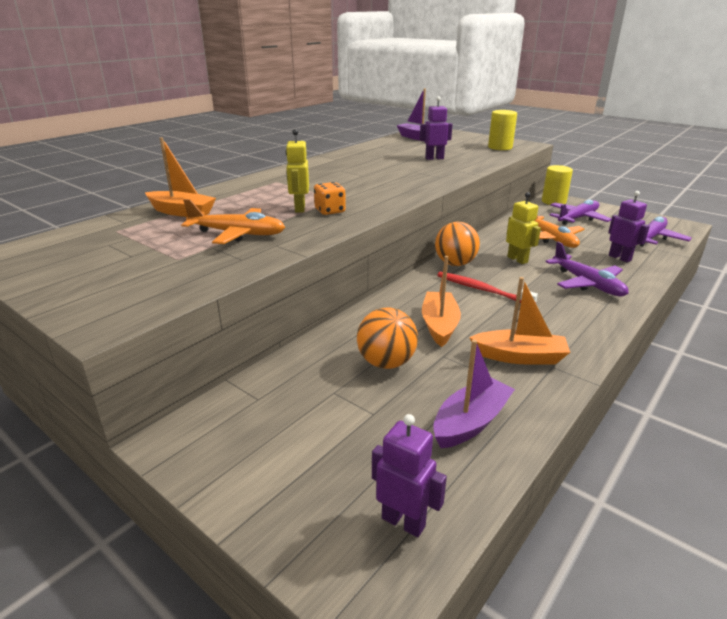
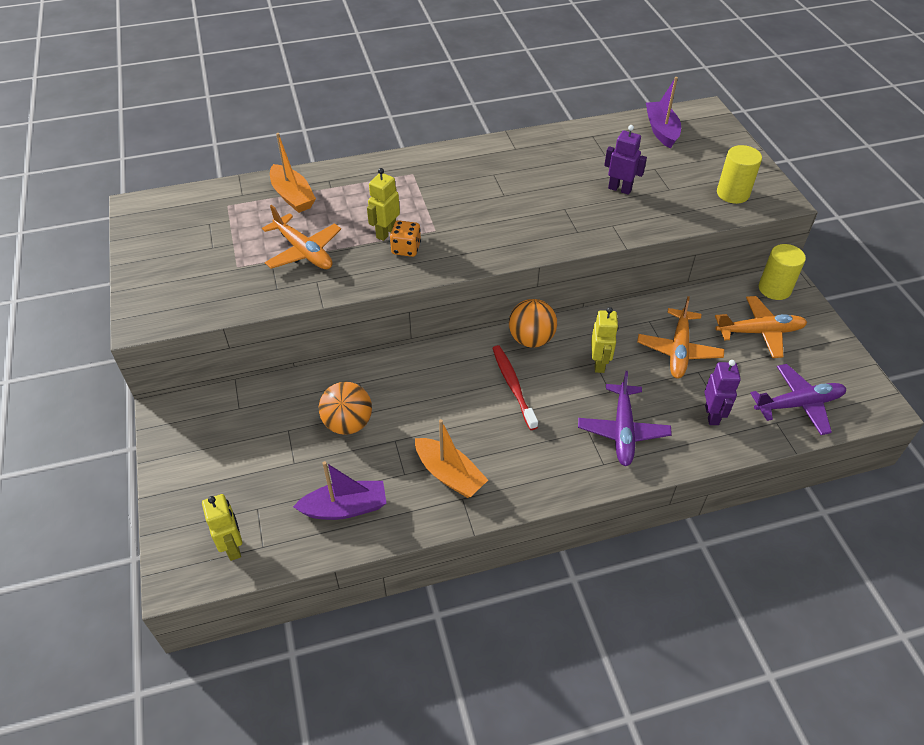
camera: 35 degrees right, 20 degrees up
(403, 522) = (233, 547): purple robot -> yellow robot
(439, 325) = (428, 408): orange boat -> none
(577, 218) = (759, 332): purple plane -> orange plane

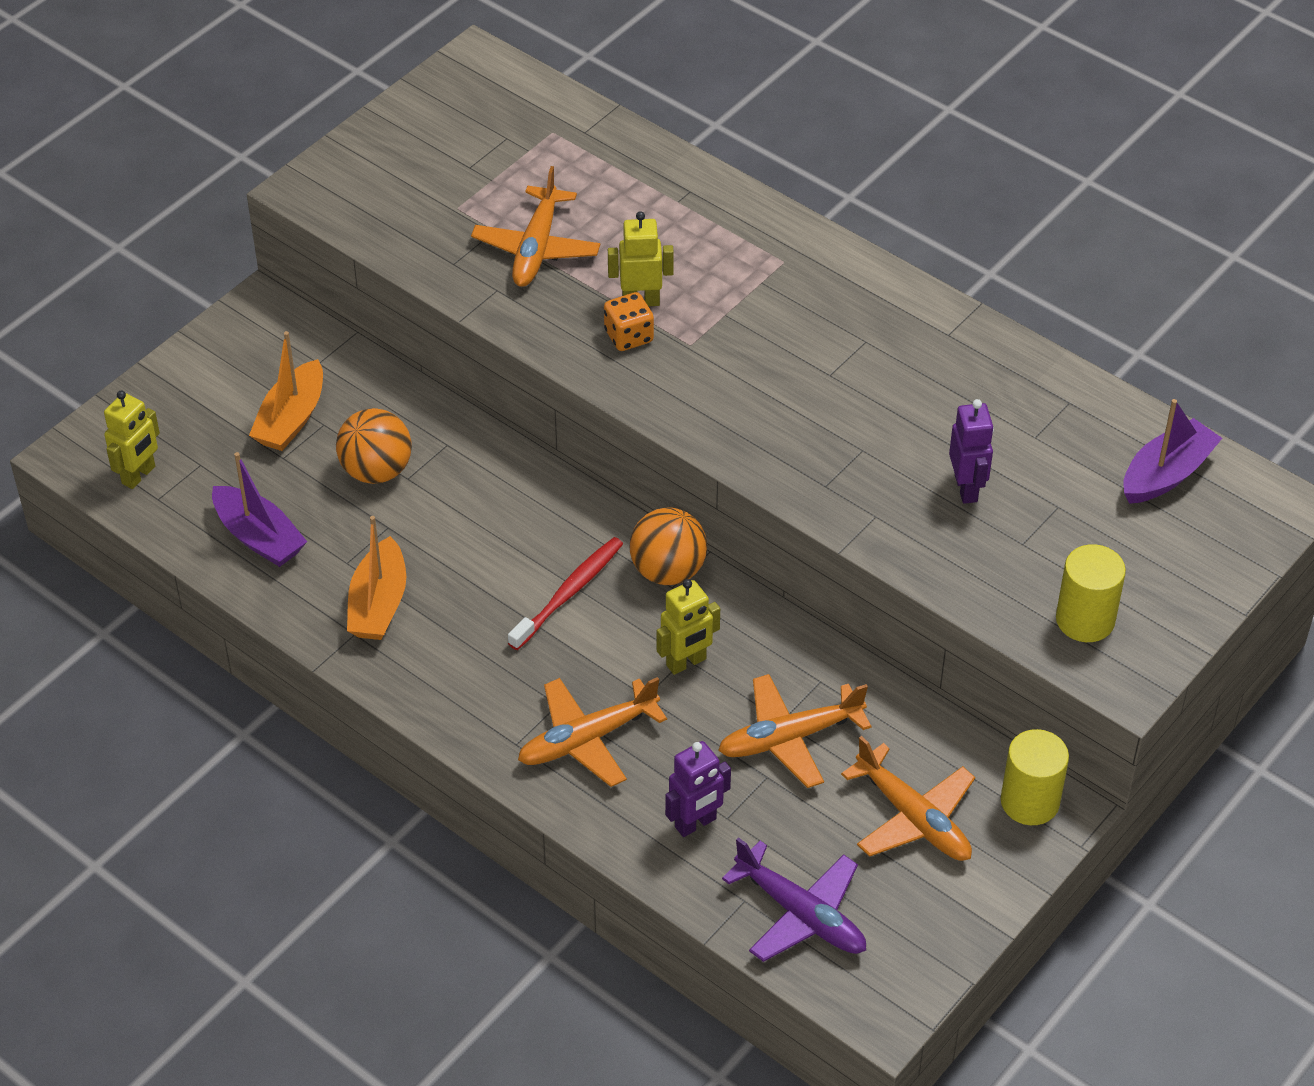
camera: 55 degrees right, 0 degrees up
(293, 196) = (625, 178): orange boat -> orange boat (291, 419)
(622, 430) = (588, 739): purple plane -> orange plane

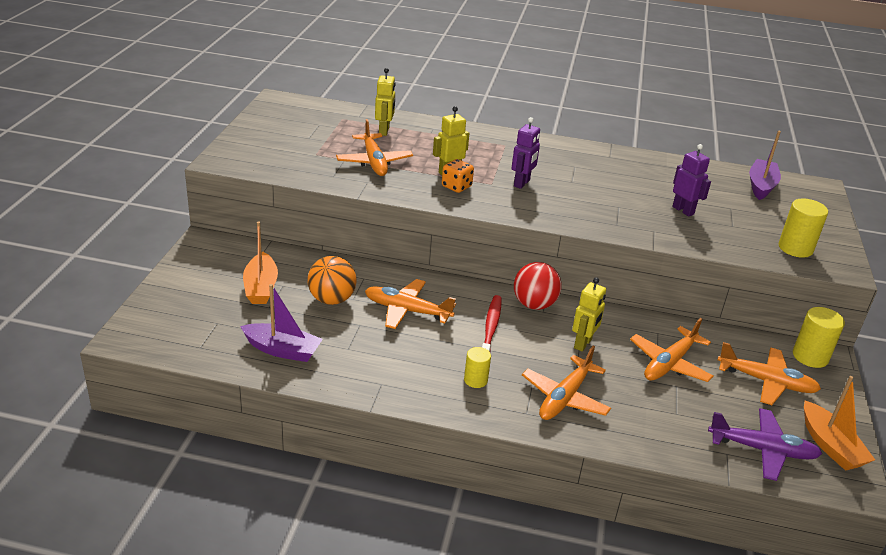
camera: 30 degrees left, 15 degrees down
(139, 475) = (179, 338): yellow robot -> yellow robot (384, 131)
(378, 604) = (384, 364): orange boat -> orange boat (830, 446)
(471, 523) = (407, 311): none -> orange plane
(484, 670) = (475, 380): none -> yellow cylinder
(668, 571) = (534, 304): orange ball -> red ball
(696, 823) = (663, 422): purple robot -> purple robot (522, 183)

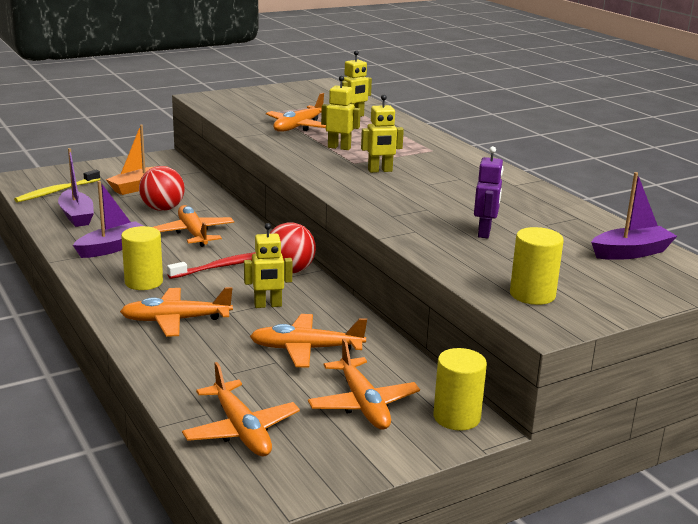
camera: 50 degrees right, 10 degrees down
(201, 334) = (56, 191): none -> yellow toothbrush
(332, 299) = (162, 209): orange ball -> red ball
(384, 364) = (112, 248): none -> purple boat
(456, 186) = (321, 155): orange dice -> none
(475, 380) = (144, 282): yellow cylinder -> yellow cylinder, size x1.59
(522, 183) = (380, 171): purple robot -> yellow robot
(762, 450) = (241, 429): purple plane -> orange plane
(830, 446) = (308, 467): orange boat -> none

